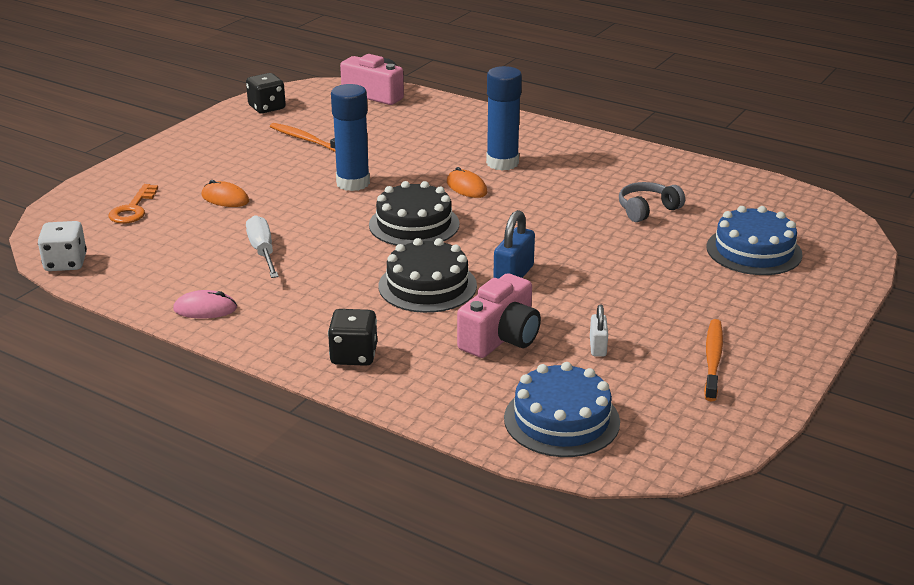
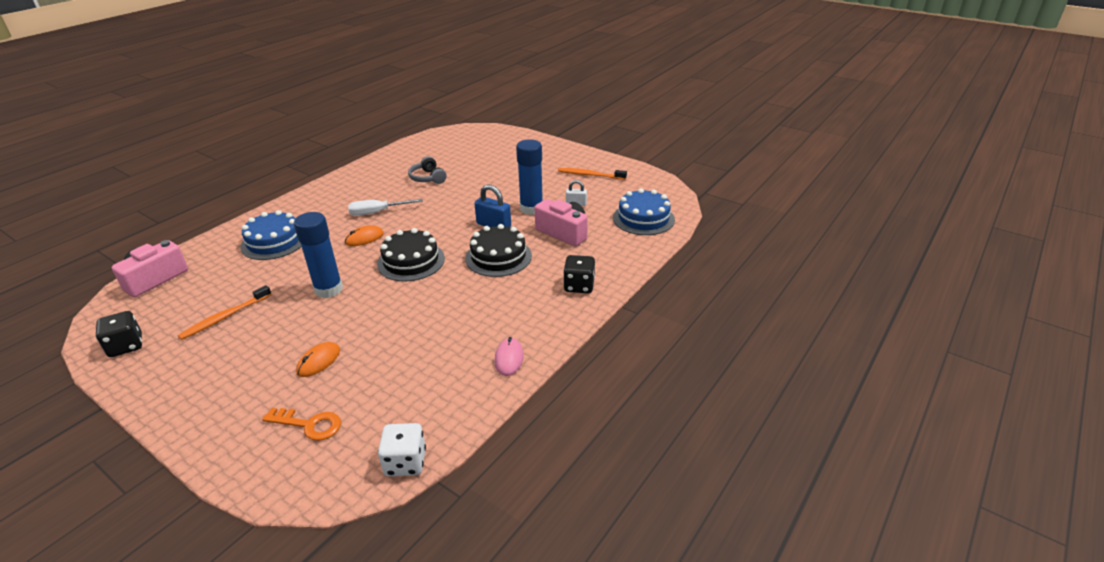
camera: 85 degrees left, 5 degrees up
(262, 252) = (427, 333): white screwdriver -> white screwdriver (377, 212)
(502, 163) = (334, 223): blue glue stick -> blue glue stick (531, 208)
(754, 251) = (487, 154): blue cake -> blue cake (274, 241)

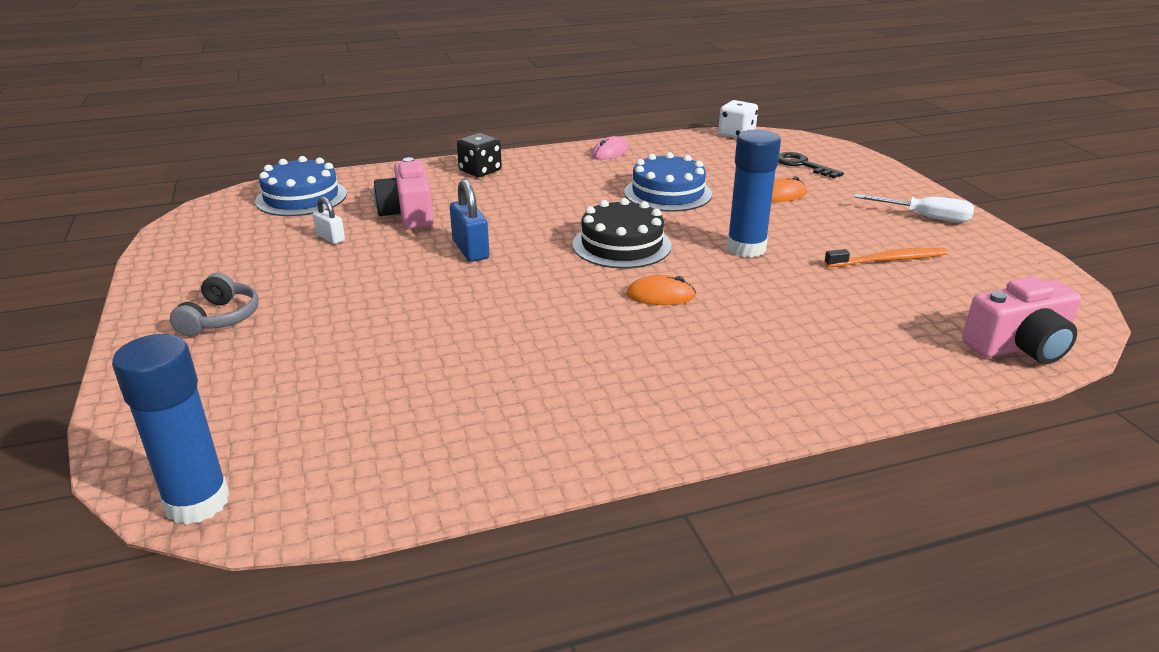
camera: 145 degrees left, 5 degrees down
(126, 346) = (1016, 268): black dice -> none
(274, 241) = (809, 342): blue cake -> blue cake (667, 193)
(309, 425) = (802, 165): orange key -> black key
(377, 212) = (608, 331): white screwdriver -> white screwdriver (925, 217)
(428, 178) = (454, 371): grey headphones -> grey headphones (220, 318)
(498, 257) = (517, 216): black cake -> none
(531, 208) = (391, 253): blue glue stick -> blue glue stick (197, 502)
(590, 175) = (227, 268): orange toothbrush -> none

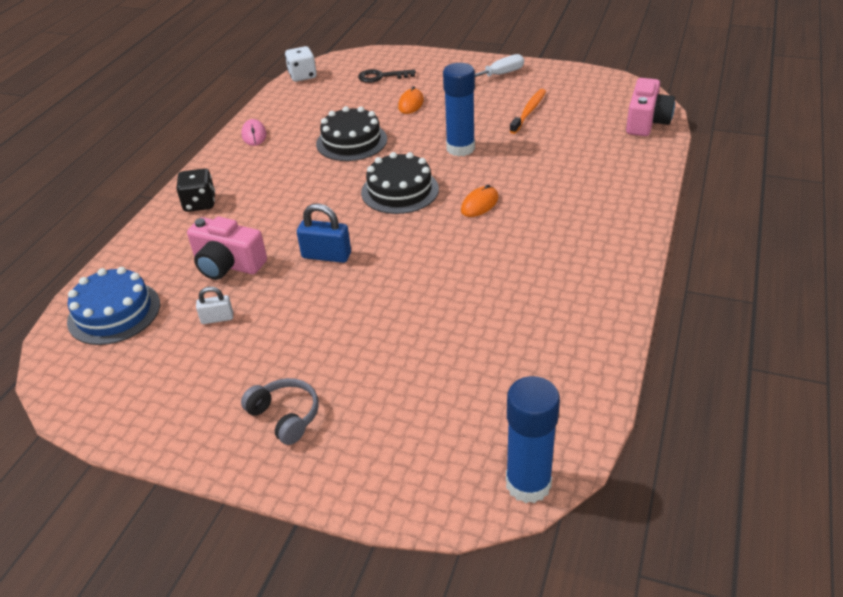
camera: 50 degrees left, 10 degrees up
(667, 193) = (351, 141): blue cake -> black cake

